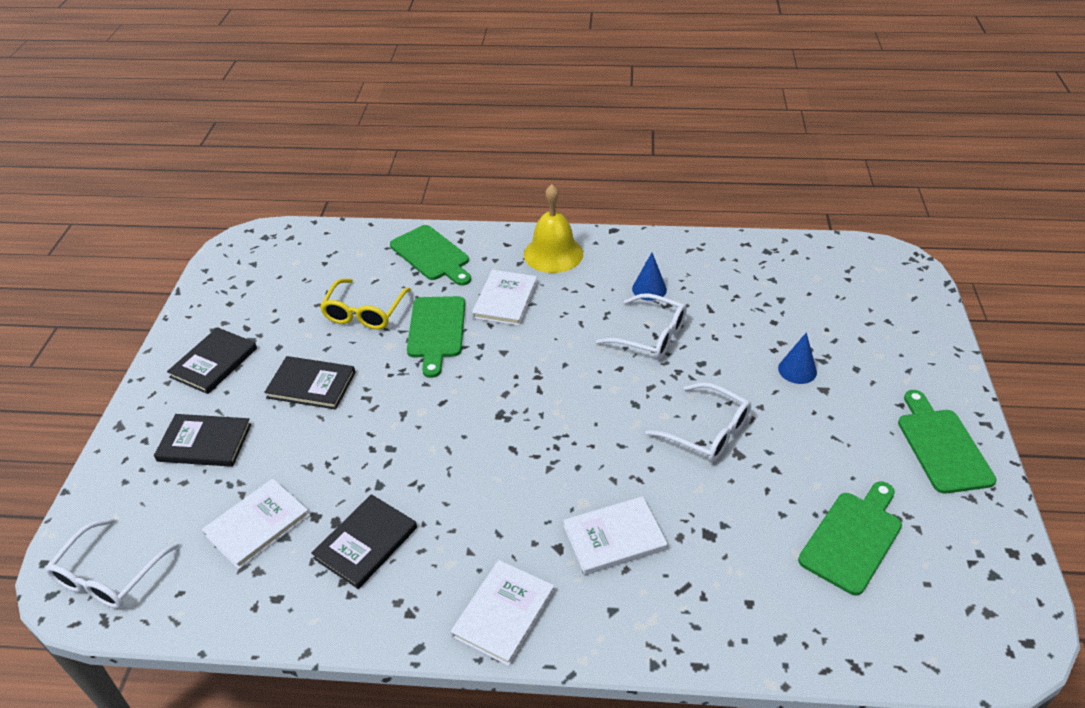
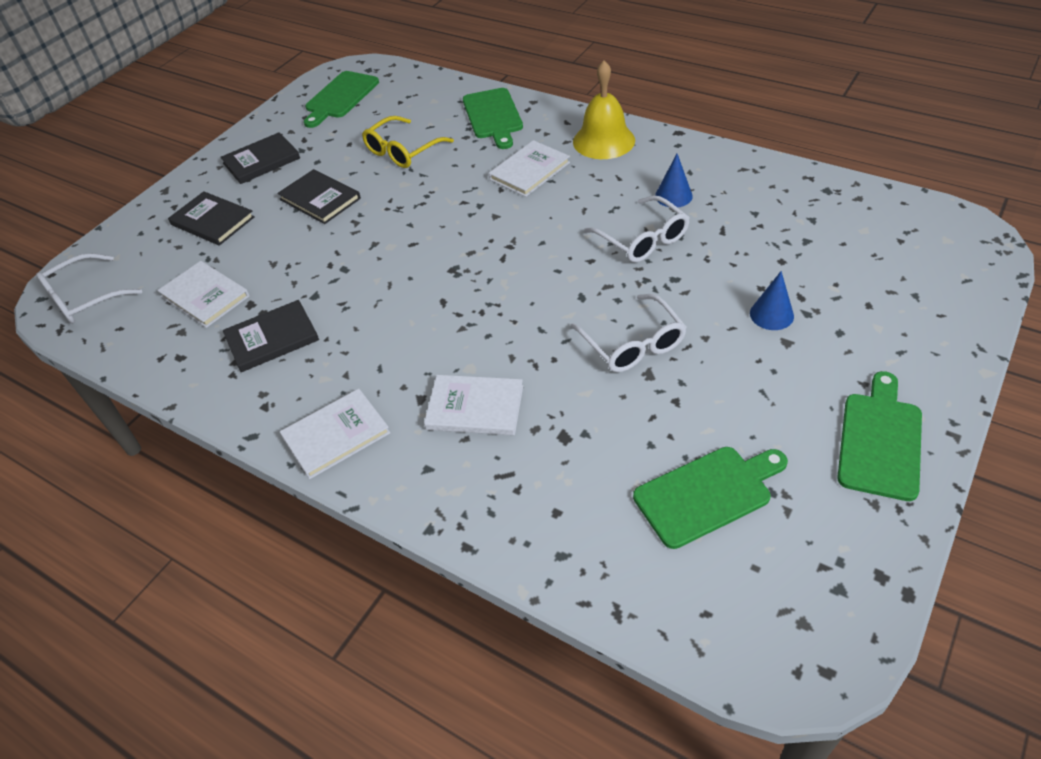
camera: 30 degrees right, 5 degrees up
(257, 525) = (205, 296): white book -> white book turned 60 degrees clockwise
(436, 331) = (450, 182): green cutting board -> green cutting board (340, 97)

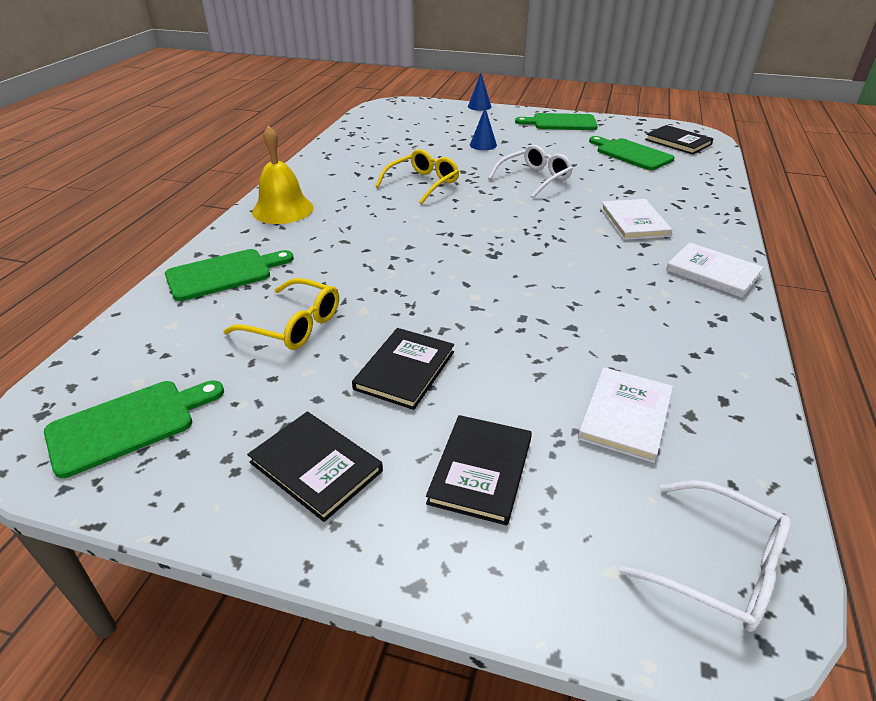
camera: 110 degrees left, 10 degrees down
(272, 338) = (646, 338): black book -> black book (678, 142)
(340, 97) = (128, 424): green cutting board -> green cutting board turned 45 degrees counterclockwise
(529, 171) = (334, 239): white book -> none
(642, 239) = (422, 184): white glasses -> yellow glasses
(673, 196) = (365, 177): blue cone -> blue cone (479, 106)

